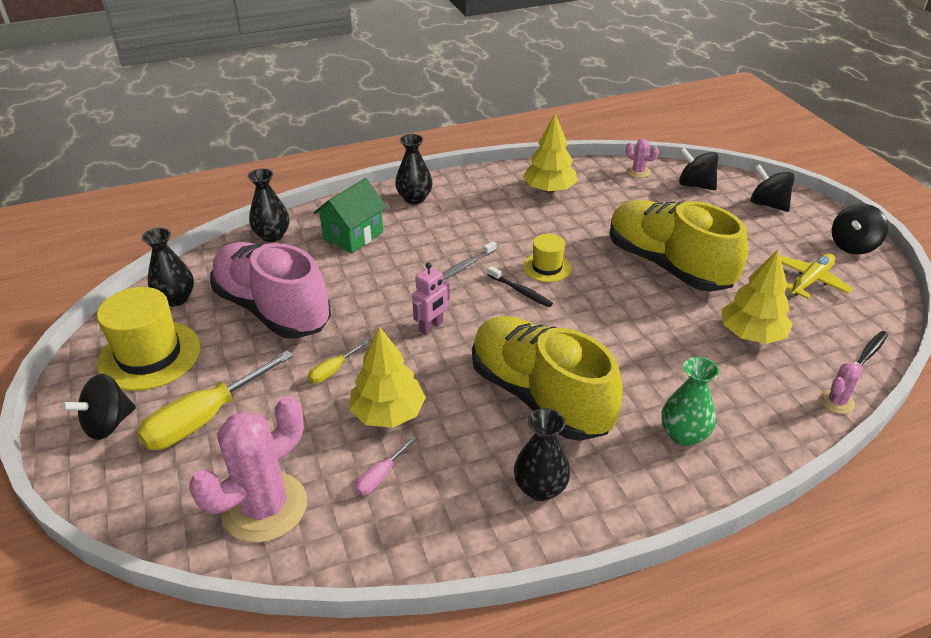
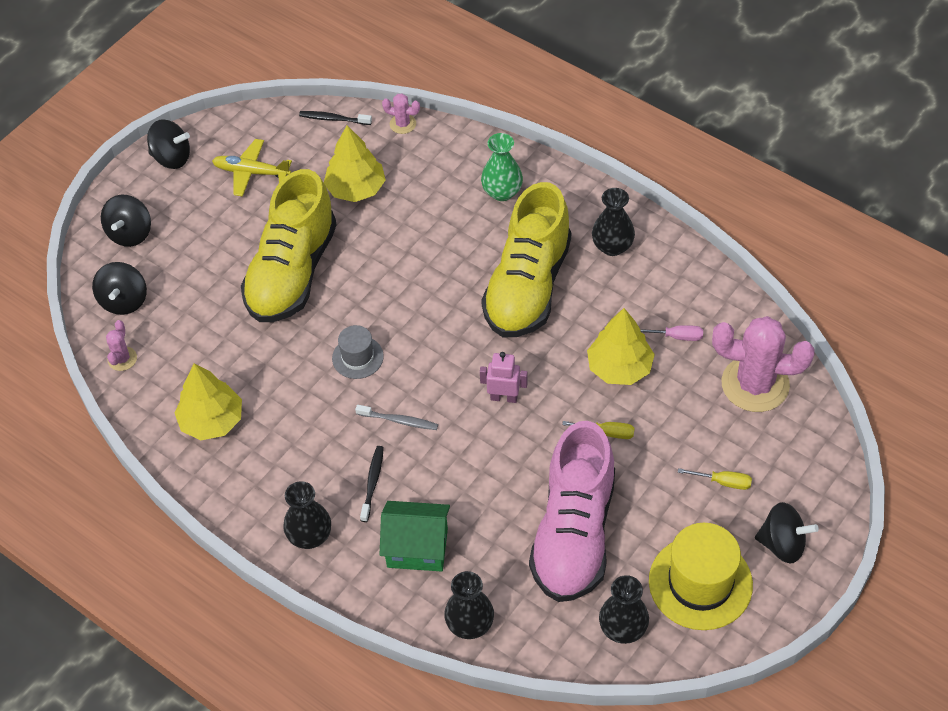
camera: 120 degrees left, 15 degrees up
(204, 419) = (724, 482): yellow screwdriver -> yellow screwdriver, size x0.47
(520, 291) = (408, 359): black toothbrush -> black toothbrush (372, 482)
(547, 267) = (357, 357): yellow hat -> grey hat

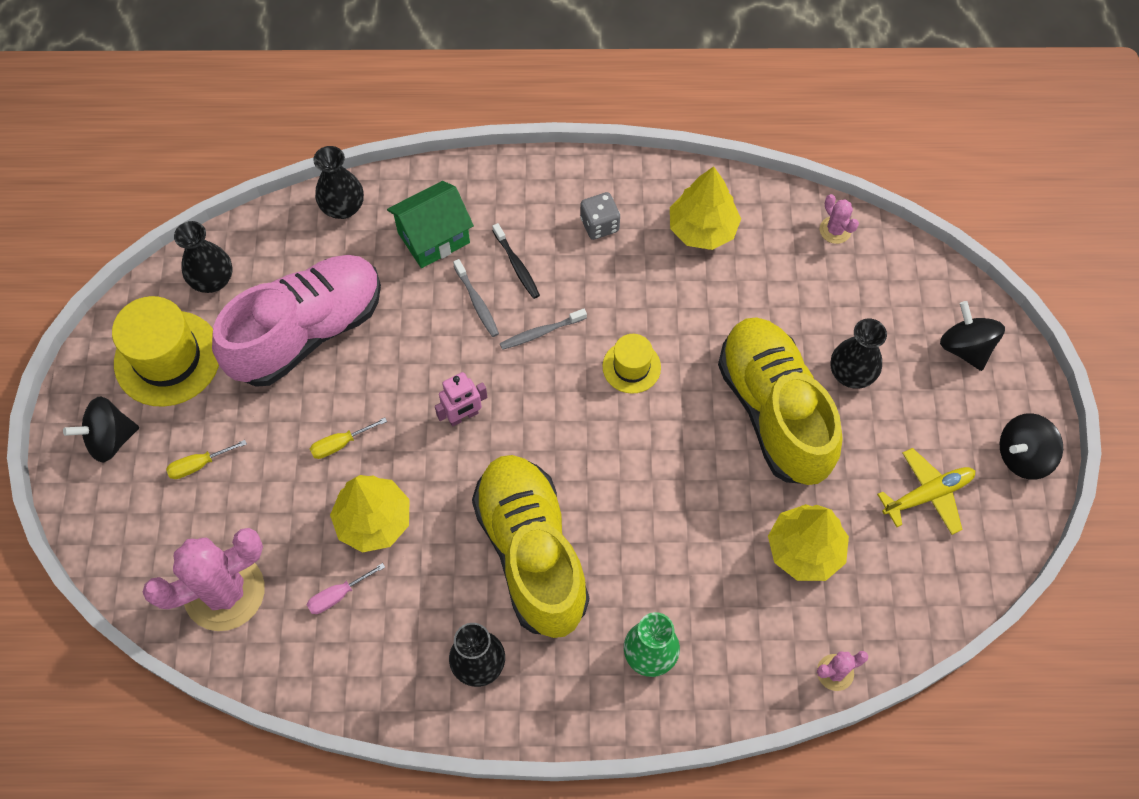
camera: 140 degrees right, 10 degrees up
(124, 301) = (894, 280): black spinning top -> none
(282, 474) = (599, 225): none -> grey dice
(310, 536) = (530, 192): black vase -> black vase (851, 374)
(333, 119) = (914, 624): black toothbrush -> none
(357, 357) = (631, 367): grey hat -> yellow hat
(426, 473) = (477, 302): none -> grey toothbrush
(574, 533) = (307, 332): pink shoe -> pink shoe turned 75 degrees clockwise

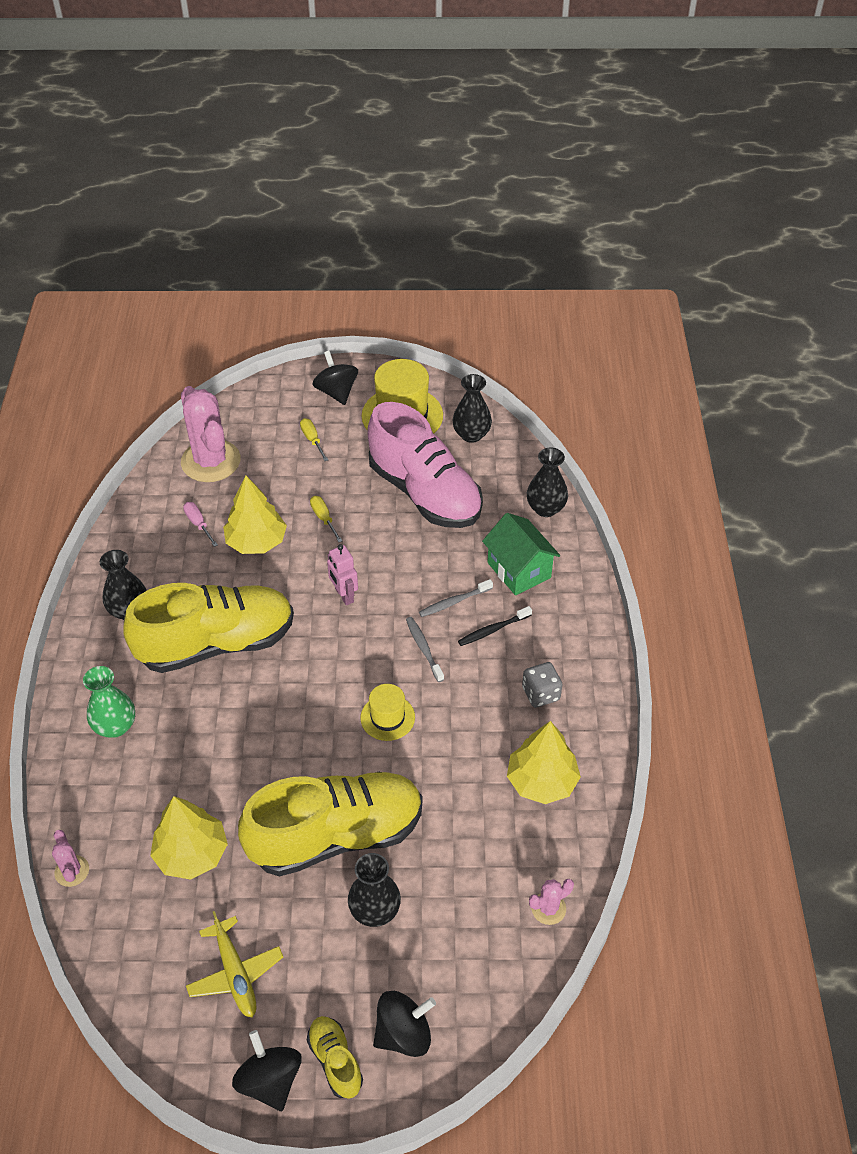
camera: 90 degrees right, 15 degrees down
(997, 402) = (335, 1061): none -> yellow shoe

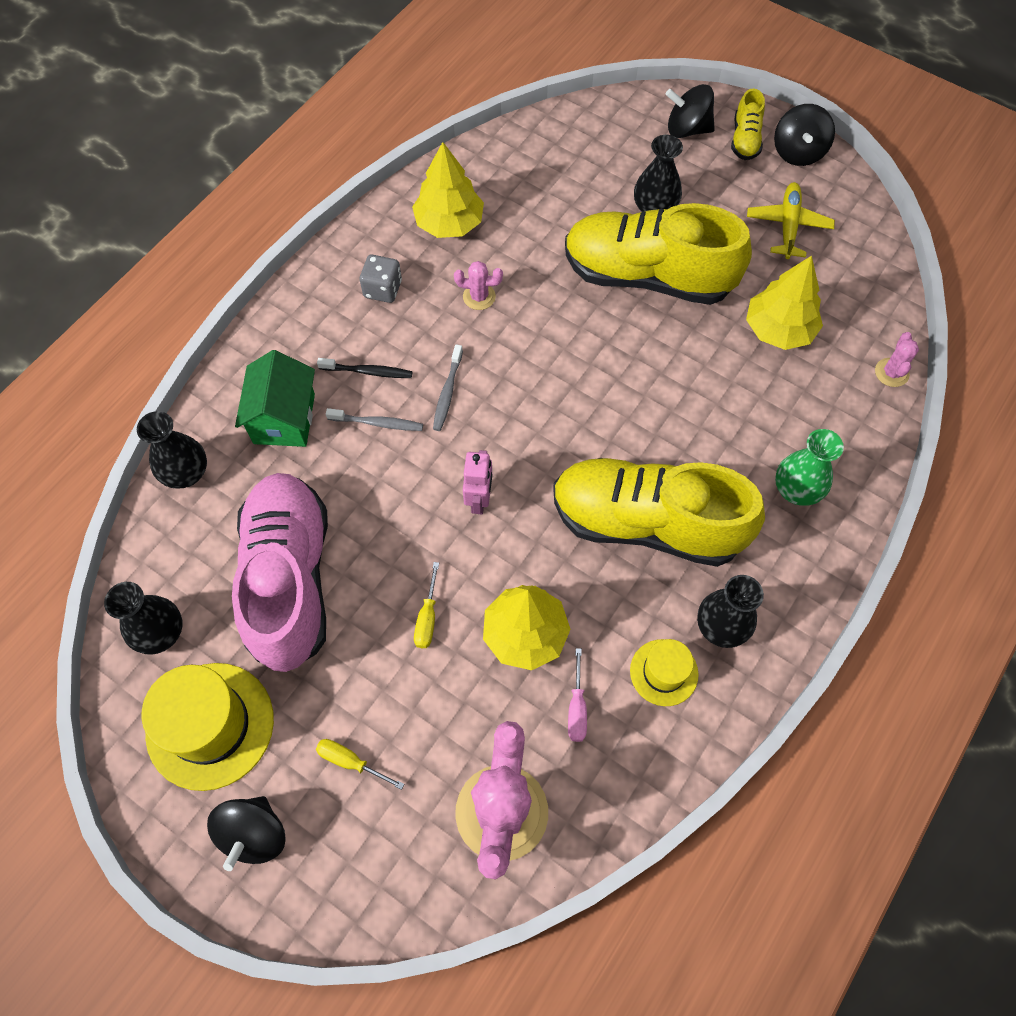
camera: 145 degrees left, 15 degrees up
(312, 439) = (350, 761): yellow screwdriver -> yellow screwdriver turned 105 degrees clockwise
(387, 717) = (533, 347): yellow hat -> yellow hat (664, 672)
(548, 908) = (525, 142): pink cactus -> pink cactus (479, 297)

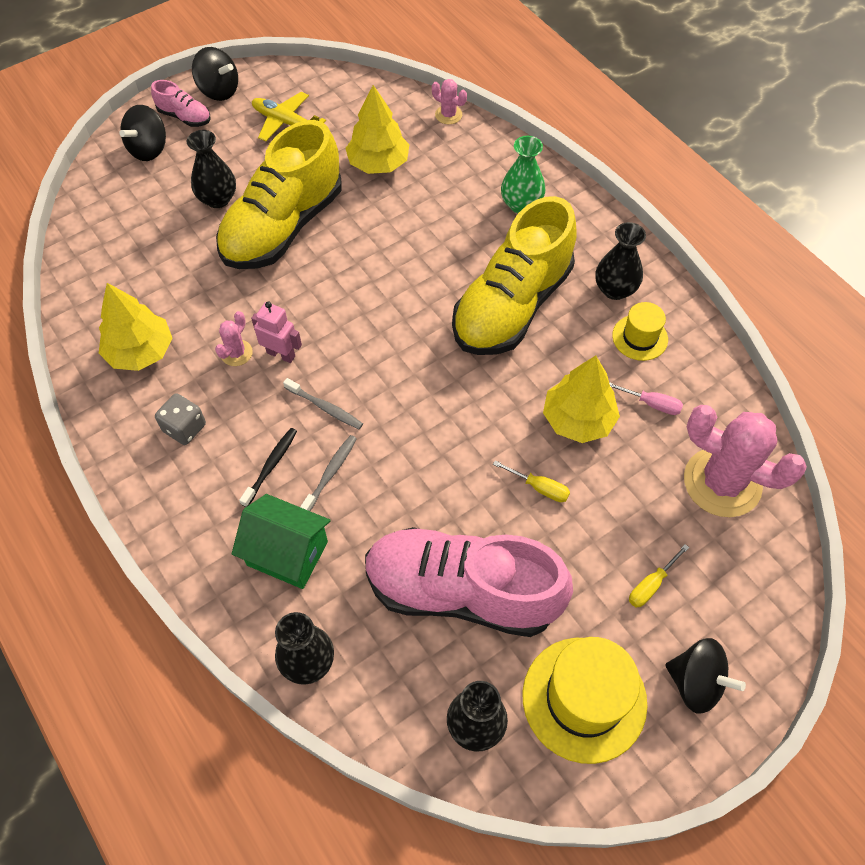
camera: 70 degrees left, 5 degrees down
(479, 500) = (443, 415): pink robot -> pink robot (281, 354)
(745, 139) = (185, 117): yellow shoe -> pink shoe

